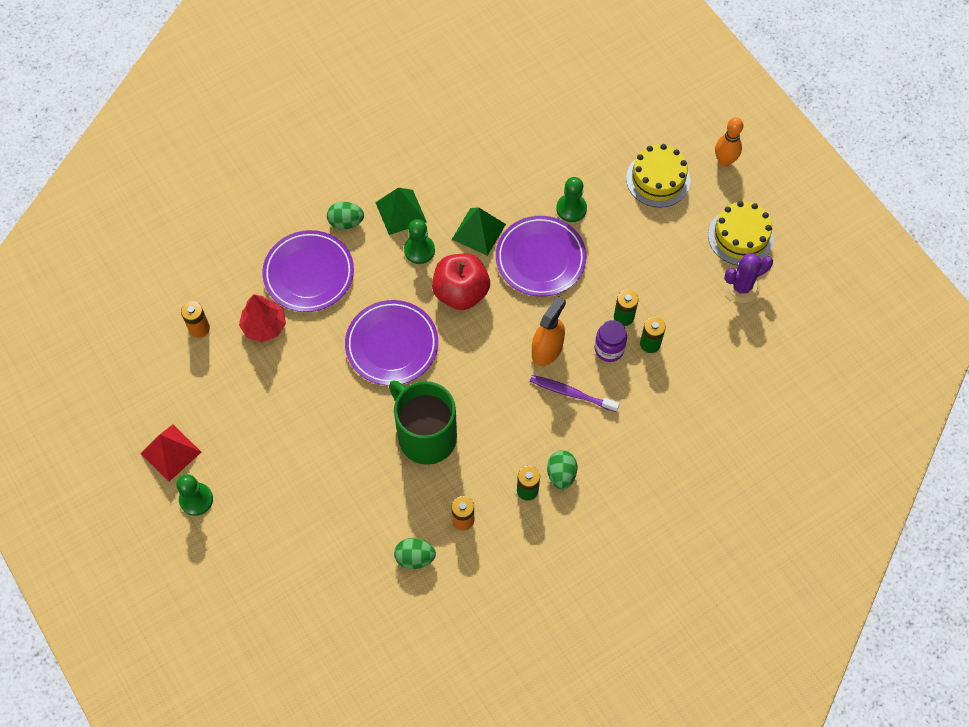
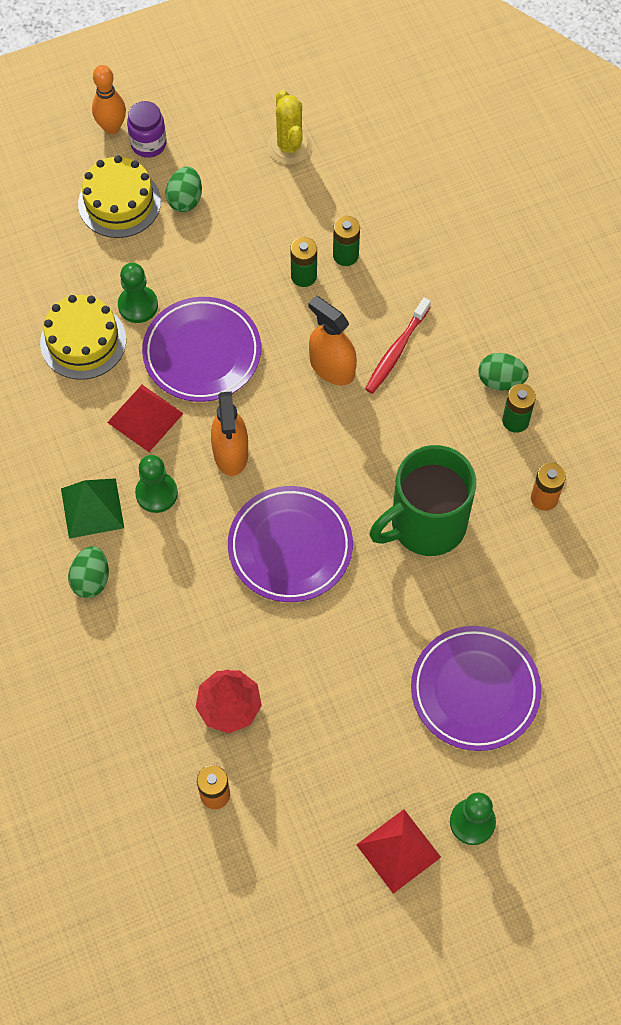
camera: 80 degrees left, 0 degrees up
(309, 273) = (160, 638): purple plate -> purple plate (475, 690)
(415, 557) = (586, 560): green egg -> green egg (185, 199)
(461, 292) = (230, 453): red apple -> orange spray bottle
(478, 231) = (145, 418): green pyramid -> red pyramid
(571, 393) = (396, 351): purple toothbrush -> red toothbrush
(609, 349) = (344, 300): purple jar -> purple jar (148, 144)
(740, 236) = (221, 133): yellow cake -> yellow cake (83, 341)
(741, 287) = (289, 146): purple cactus -> yellow cactus

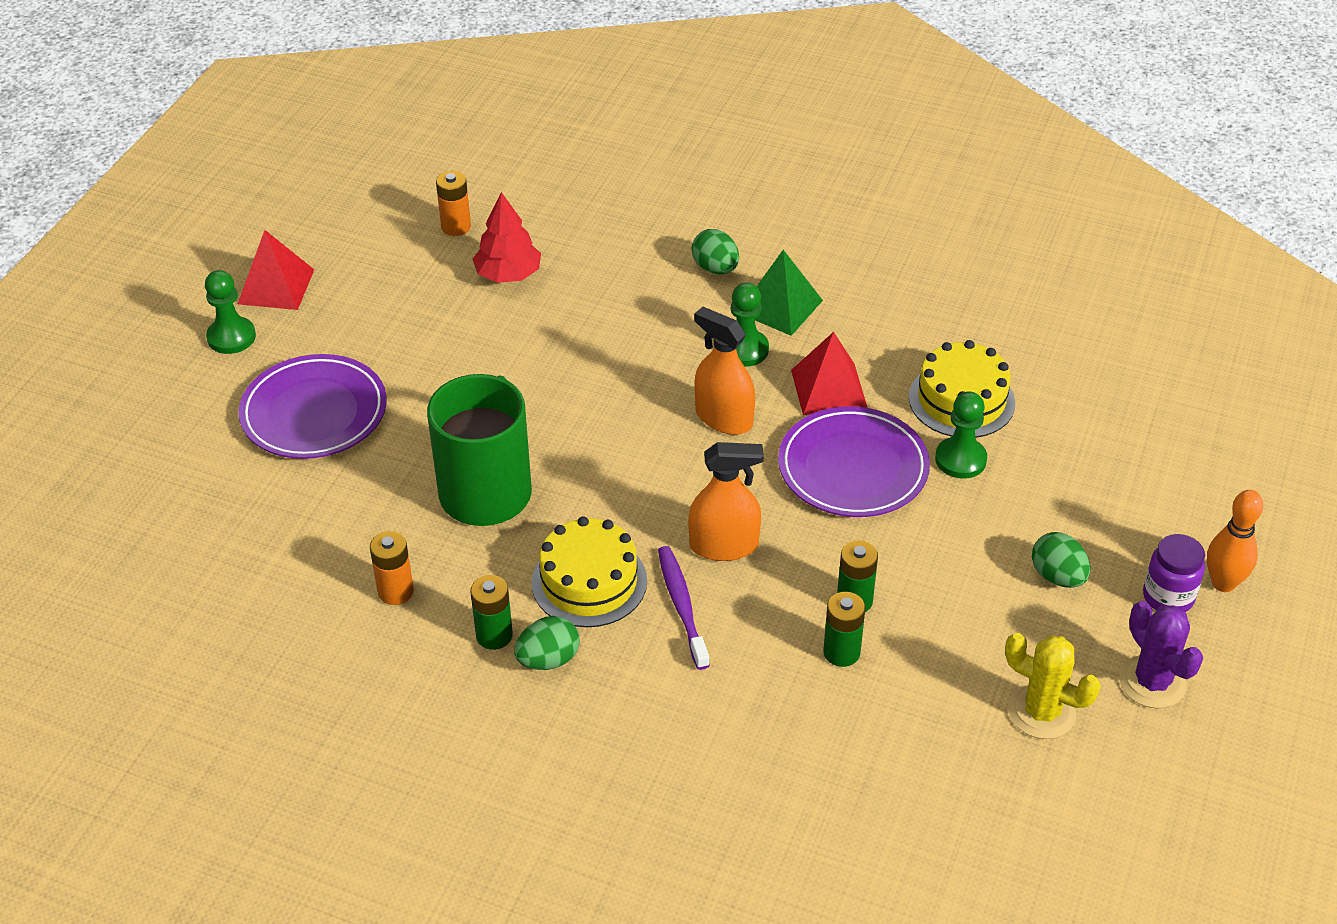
camera: 135 degrees right, 20 degrees down
(119, 202) = (1108, 525): yellow cake -> yellow cake (589, 582)
(218, 115) = (1152, 682): none -> purple cactus
(290, 547) = (587, 394): purple plate -> none
(396, 351) = (682, 606): red toothbrush -> purple toothbrush

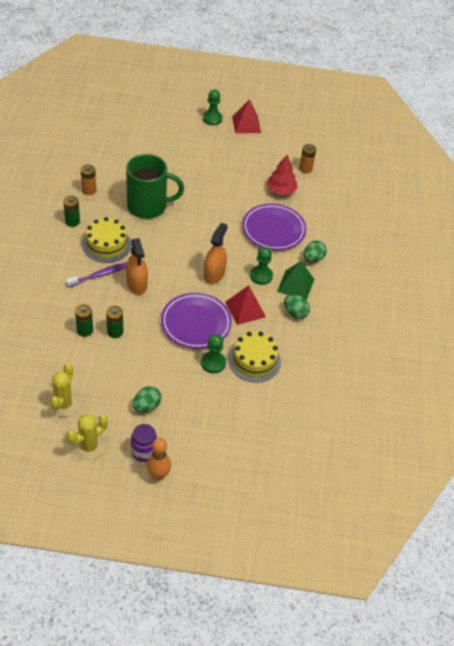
camera: 70 degrees right, 5 degrees up
(314, 413) = (177, 149): purple plate -> purple plate (273, 230)
(548, 660) = (63, 239): green egg -> green egg (295, 313)
(1152, 682) = (89, 446): purple cactus -> yellow cactus

